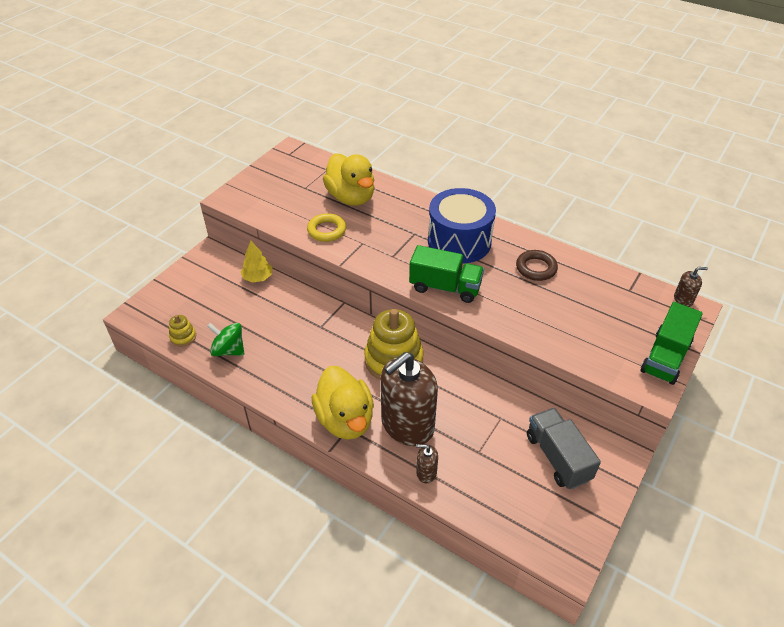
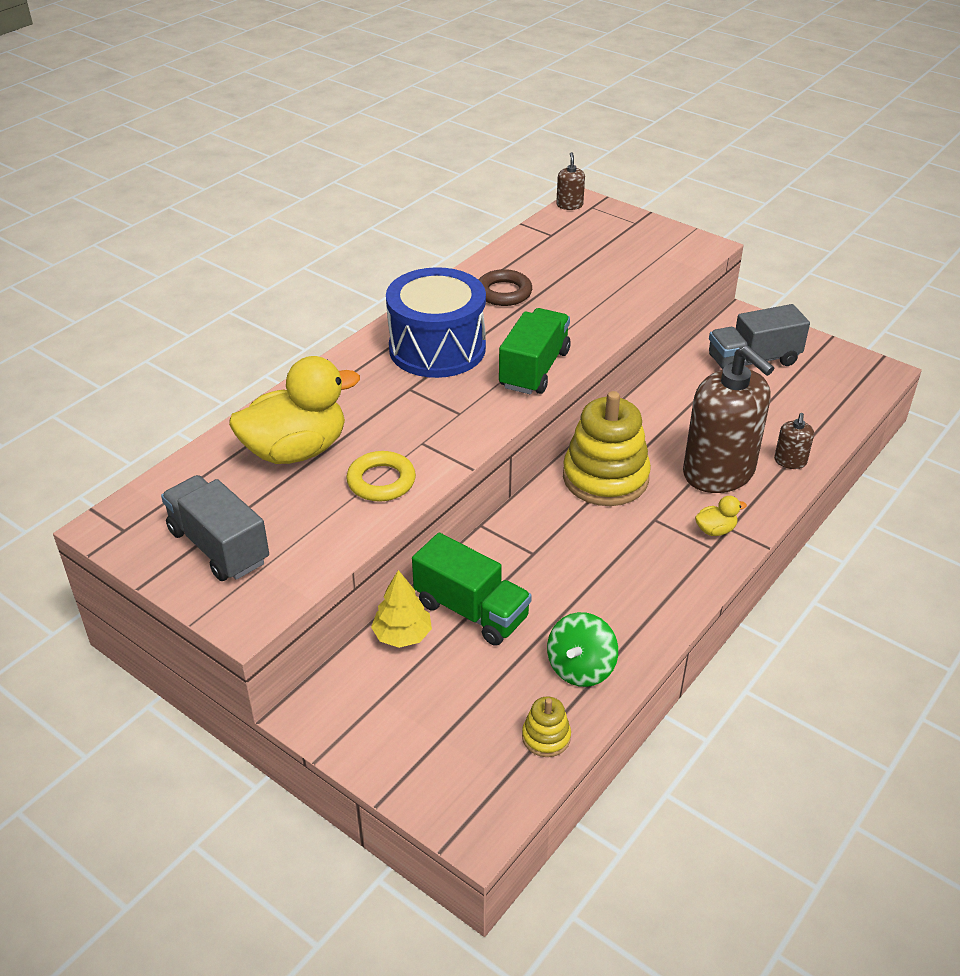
camera: 85 degrees left, 5 degrees down
(276, 183) = (219, 546): none -> grey truck
(345, 419) = (715, 530): yellow duck -> yellow duck, size x0.41
(665, 357) = (659, 231): green truck -> green truck (471, 610)

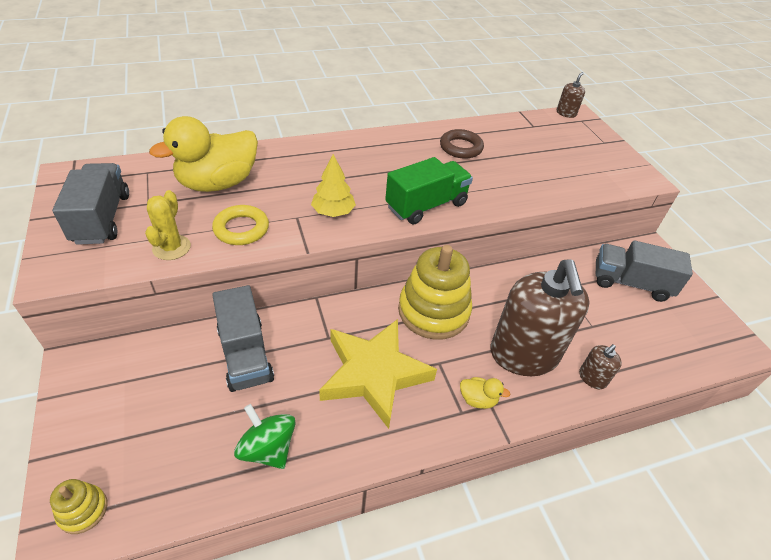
camera: 30 degrees right, 5 degrees up
(296, 450) = (218, 183): yellow duck -> yellow duck turned 135 degrees clockwise
(334, 534) = (171, 247): none -> yellow cactus
(402, 635) = (186, 344): yellow tree -> yellow tree (333, 212)
(437, 348) = (377, 162): blue drum -> none
(471, 610) = (245, 354): green truck -> grey truck
(546, 737) = (185, 489): yellow stacking toy -> yellow stacking toy (83, 510)
(581, 668) = (268, 448): green spinning top -> green spinning top turned 75 degrees clockwise
(608, 560) = (374, 374): none -> yellow star

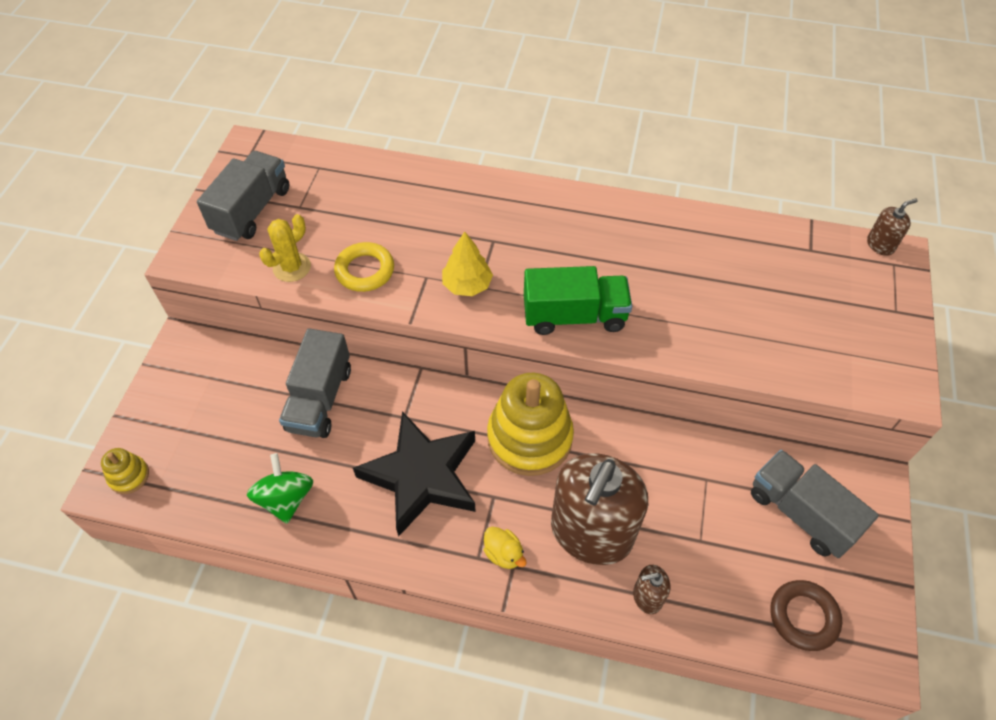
camera: 35 degrees right, 10 degrees up
(218, 183) = (376, 205): yellow duck -> none
(374, 374) = (421, 476): yellow star -> black star
(461, 147) = (680, 250): brown ring -> brown ring (803, 617)

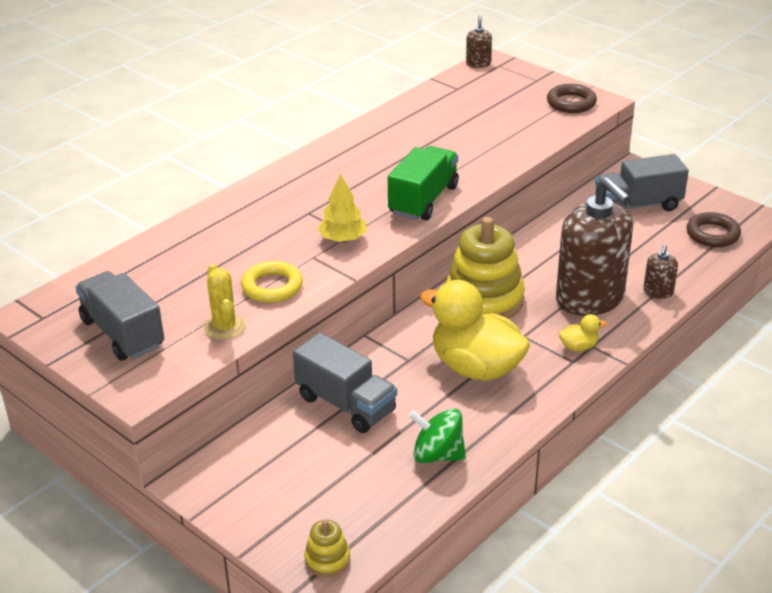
camera: 60 degrees left, 20 degrees down
(421, 476) = (476, 368): black star -> yellow duck
(874, 364) = (571, 103): none -> brown ring

